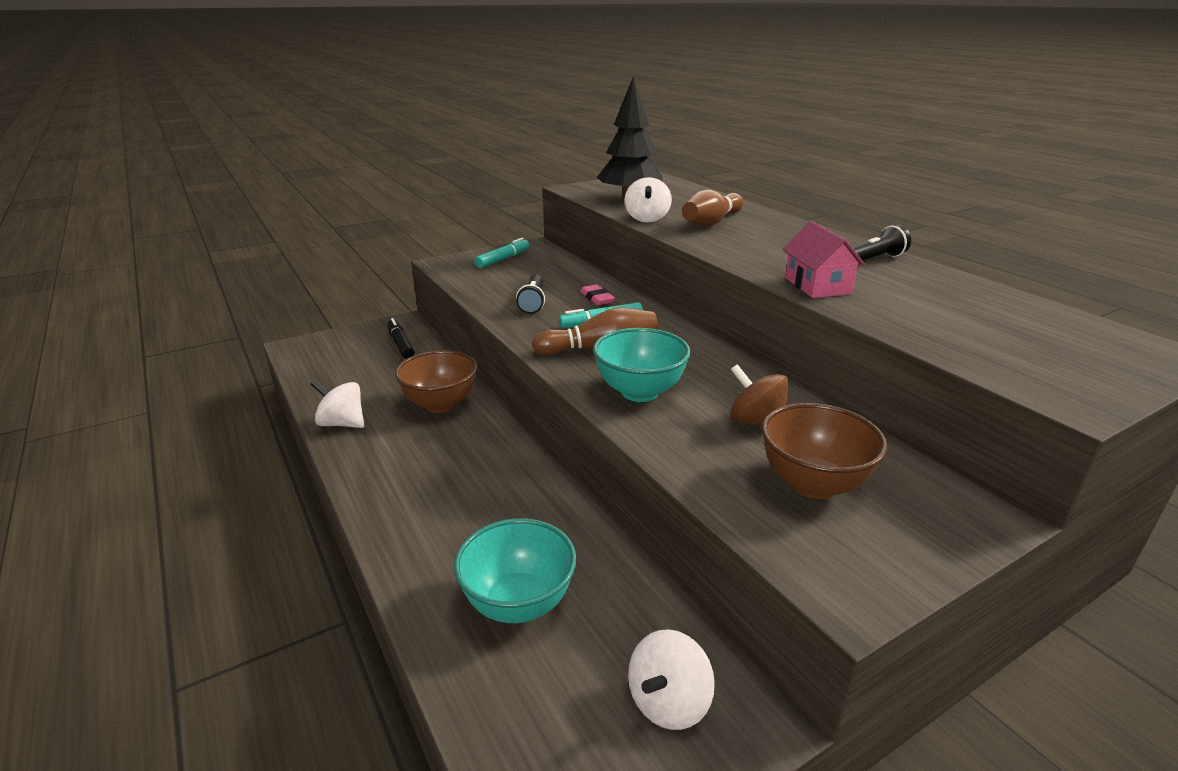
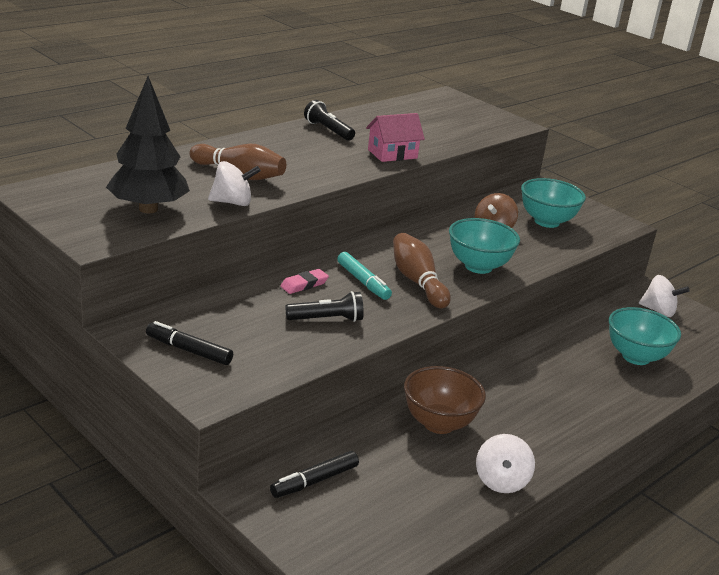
camera: 105 degrees left, 0 degrees up
(503, 259) = (189, 350): turquoise marker -> black marker
(813, 484) = (547, 221): brown bowl -> turquoise bowl

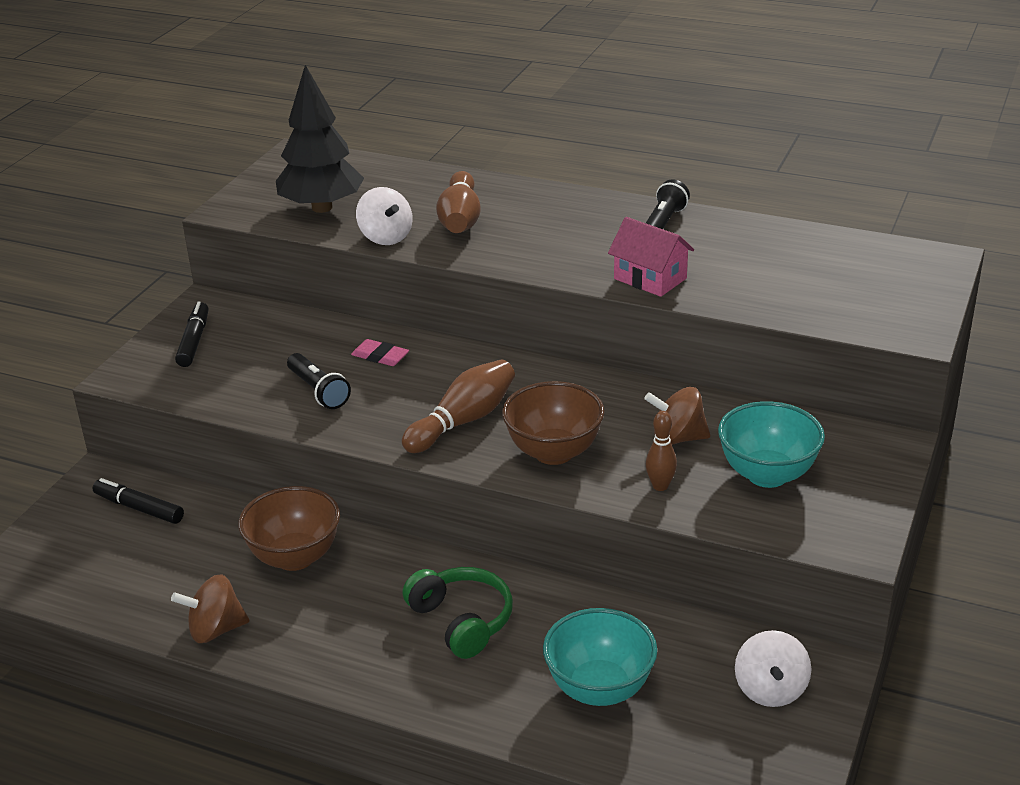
camera: 70 degrees right, 5 degrees up
(363, 282) = (424, 388): turquoise marker -> none
(478, 266) = (554, 452): turquoise bowl -> brown bowl
(501, 481) = (215, 630): white spinning top -> brown spinning top
(537, 250) = (660, 486): none -> brown bowling pin
(550, 380) = (462, 621): none -> green headphones

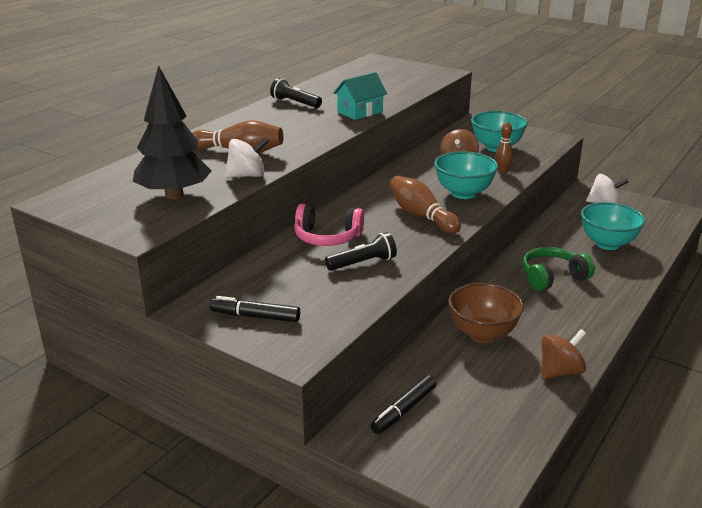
camera: 80 degrees left, 5 degrees down
(215, 630) = (560, 372): brown spinning top -> brown spinning top turned 120 degrees counterclockwise
(380, 356) = (327, 237): pink eraser -> pink headphones
(554, 452) = (463, 193): brown bowl -> turquoise bowl
(650, 279) = (360, 112): pink house -> turquoise house

